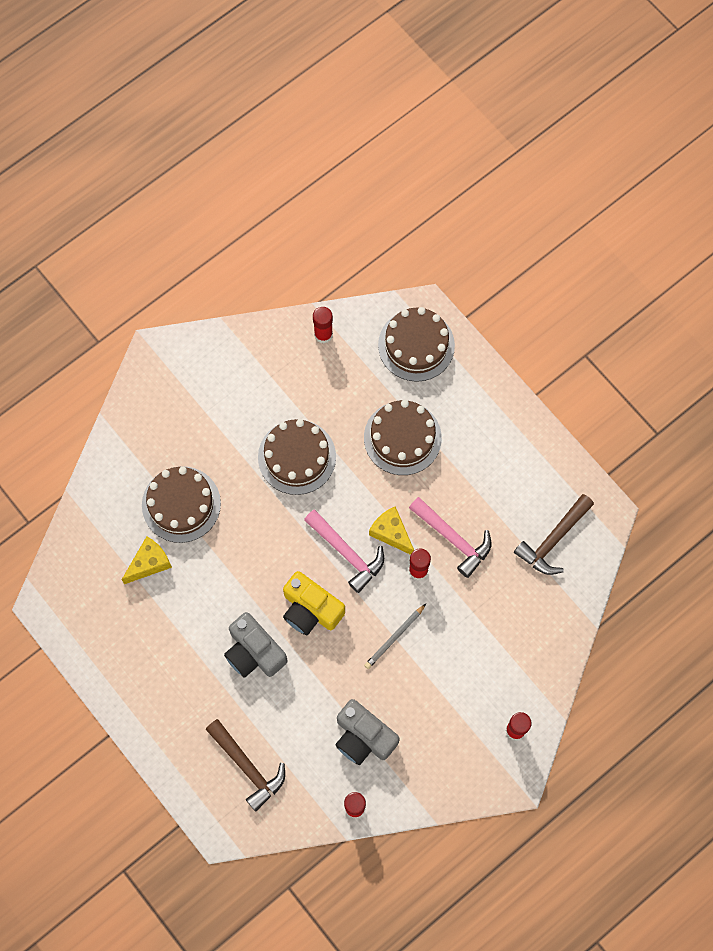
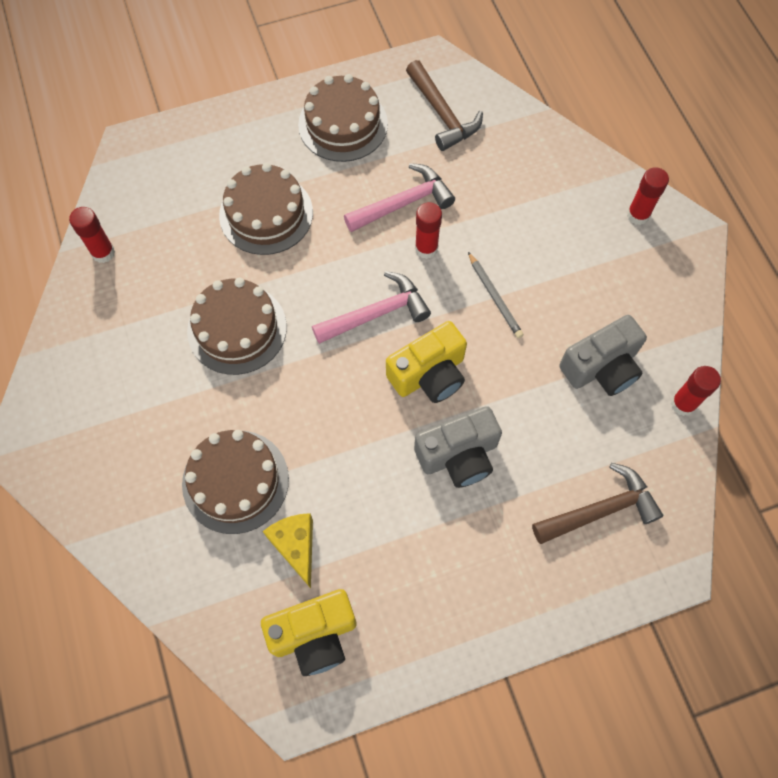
camera: 70 degrees left, 5 degrees down
(94, 598) = (314, 635): none -> yellow camera
(391, 533) = (372, 261): yellow cheese -> none
(416, 345) = (166, 166): brown cake -> brown cake (343, 124)

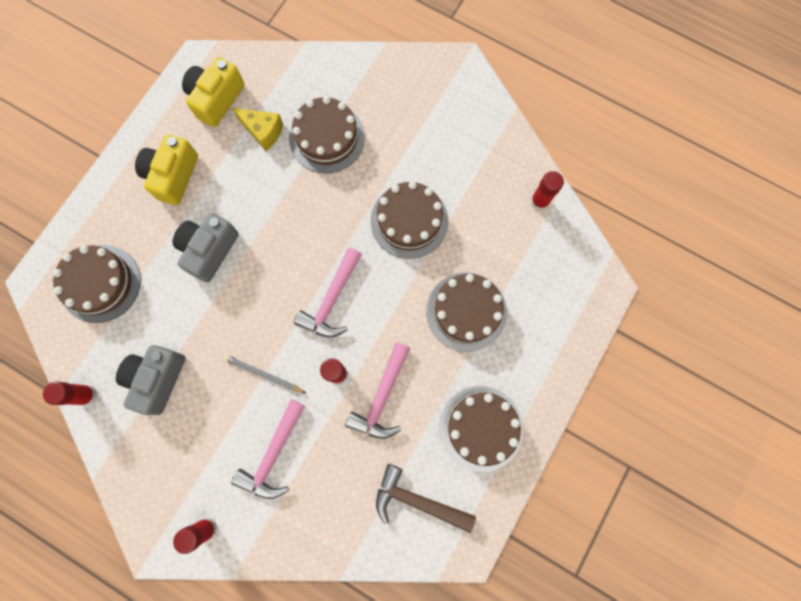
camera: 140 degrees right, 10 degrees up
(429, 374) = (266, 286): yellow camera -> yellow camera (173, 176)
(537, 227) = (273, 455): none -> pink hammer
(600, 510) = (100, 283): brown hammer -> brown cake

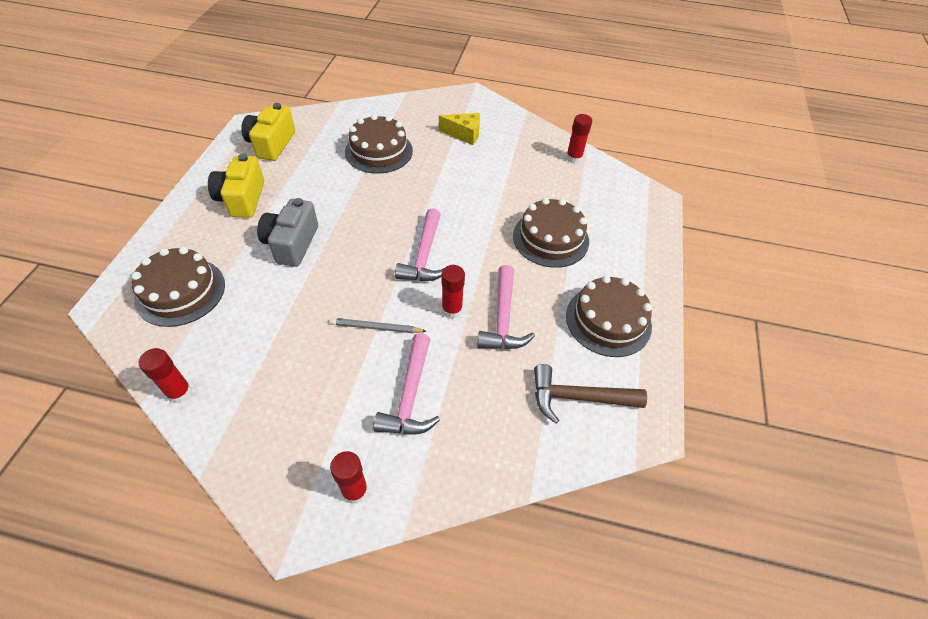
camera: 20 degrees left, 25 degrees down
(157, 379) = (261, 358): grey camera -> none
(263, 131) = (320, 157): yellow cheese -> yellow cheese (464, 134)
(409, 221) = (472, 189): brown cake -> none

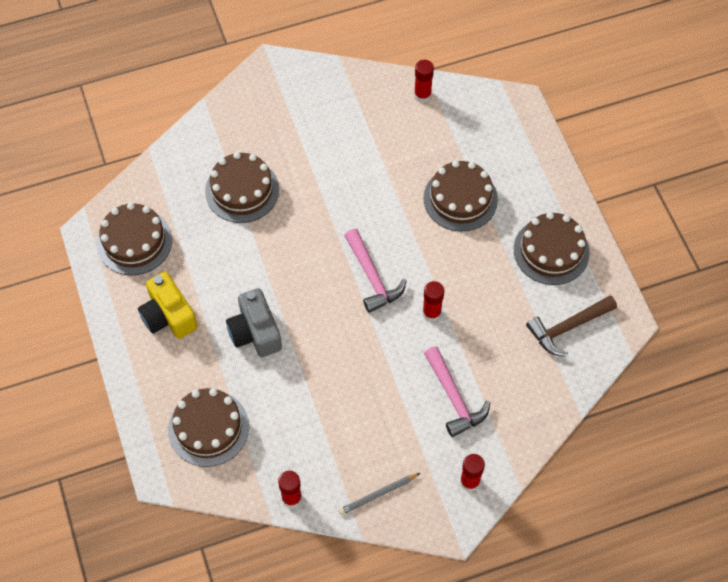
camera: 30 degrees left, 10 degrees up
(271, 144) = (134, 241): yellow camera -> brown cake
(376, 328) = (387, 362): grey pencil -> grey pencil (378, 494)
(464, 134) = (304, 123): yellow cheese -> none
(503, 319) = (474, 297): pink hammer -> none

